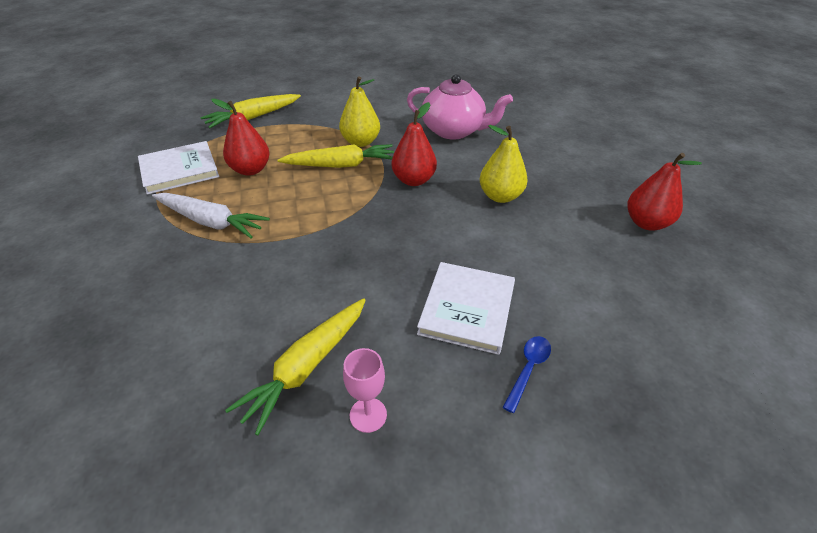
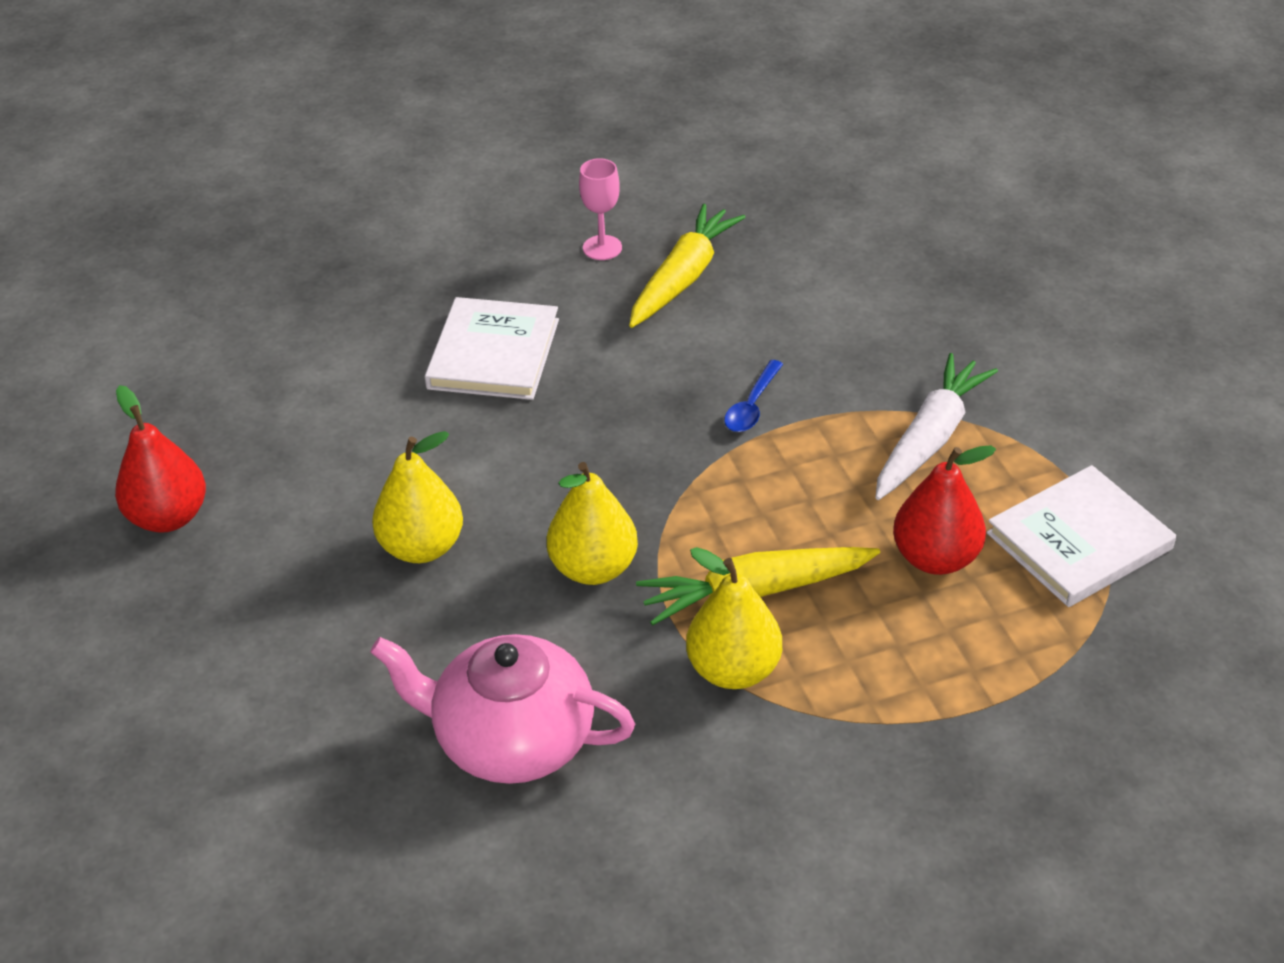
camera: 175 degrees right, 0 degrees up
(211, 222) = (929, 439): white carrot -> white carrot turned 105 degrees clockwise
(253, 117) = (1043, 732): yellow carrot -> none
(413, 180) = (593, 568): red pear -> yellow pear
(528, 369) = (424, 300): blue spoon -> blue spoon (752, 406)

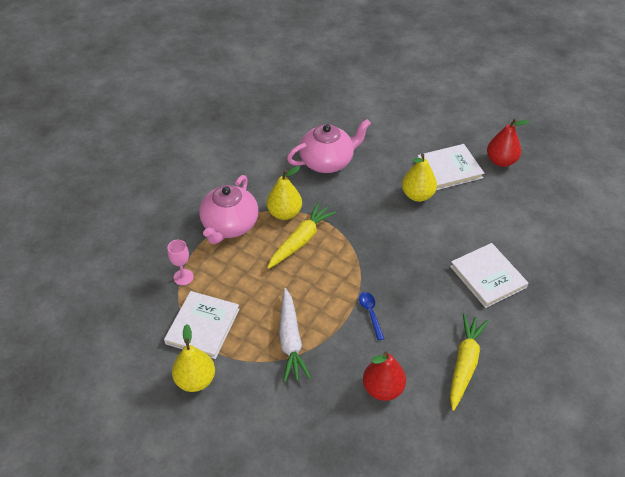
camera: 140 degrees right, 5 degrees up
(286, 562) = (449, 169): none -> white book
(593, 568) = (359, 219): yellow pear -> yellow pear (195, 380)
(602, 248) = (515, 359): pink goblet -> pink goblet (183, 277)
(683, 278) = (464, 364): yellow carrot -> yellow carrot turned 150 degrees counterclockwise
(880, 712) = (229, 225): none -> pink teapot
(935, 558) = (250, 288): red pear -> red pear (383, 388)

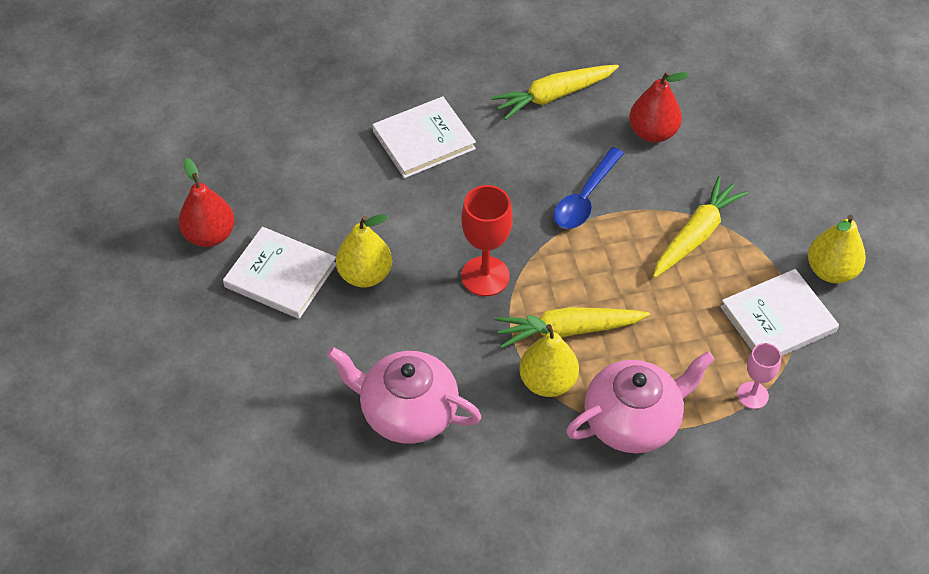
camera: 135 degrees left, 5 degrees up
(290, 340) = (695, 235): white carrot -> yellow carrot
(367, 235) = (485, 276): none -> red goblet
(370, 313) = (585, 198): blue spoon -> blue spoon, size x1.59
(488, 277) = (424, 140): white book -> white book turned 45 degrees clockwise

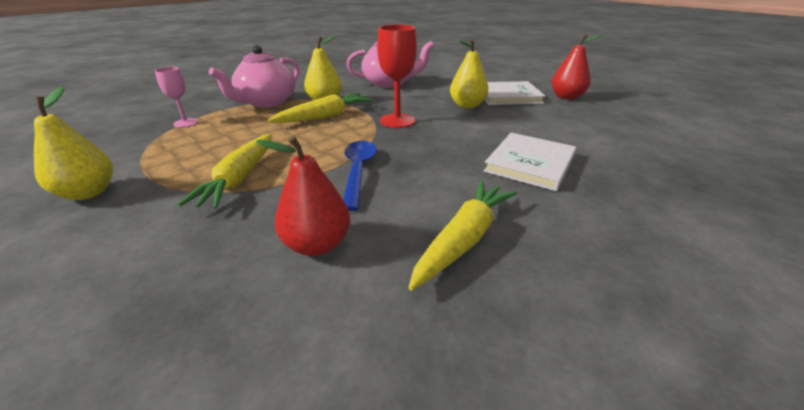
camera: 150 degrees right, 20 degrees down
(778, 319) = (158, 154): white book -> none

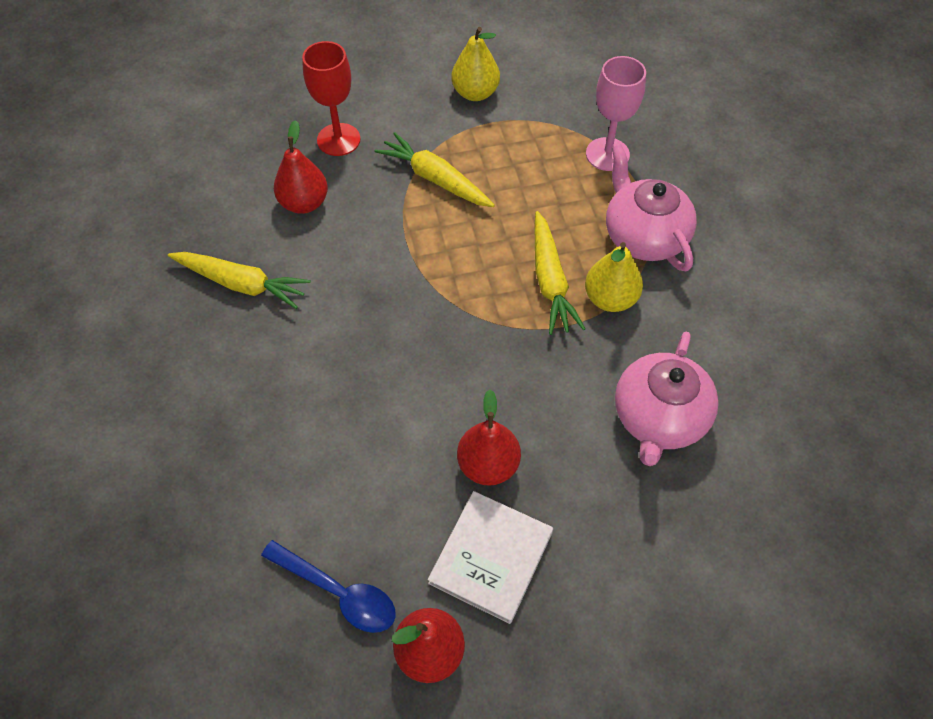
camera: 120 degrees right, 25 degrees up
(185, 123) = (607, 154): pink goblet -> pink goblet, size x1.65
(358, 171) = (386, 261): blue spoon -> blue spoon (338, 592)
(397, 121) = (487, 349): red goblet -> red goblet (338, 139)
(464, 239) = (242, 284): yellow carrot -> yellow carrot turned 45 degrees counterclockwise
(467, 105) = (488, 465): yellow pear -> red pear
(530, 164) = (293, 410): white book -> none

